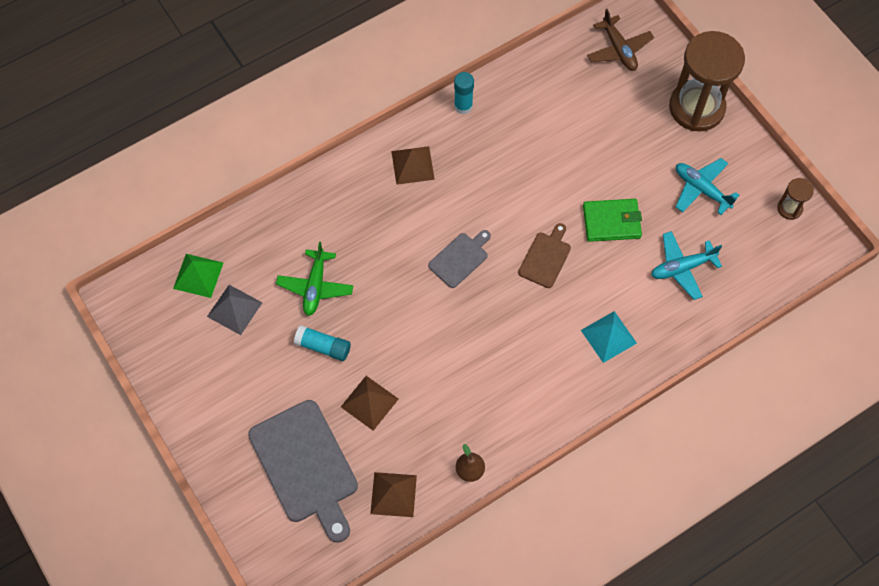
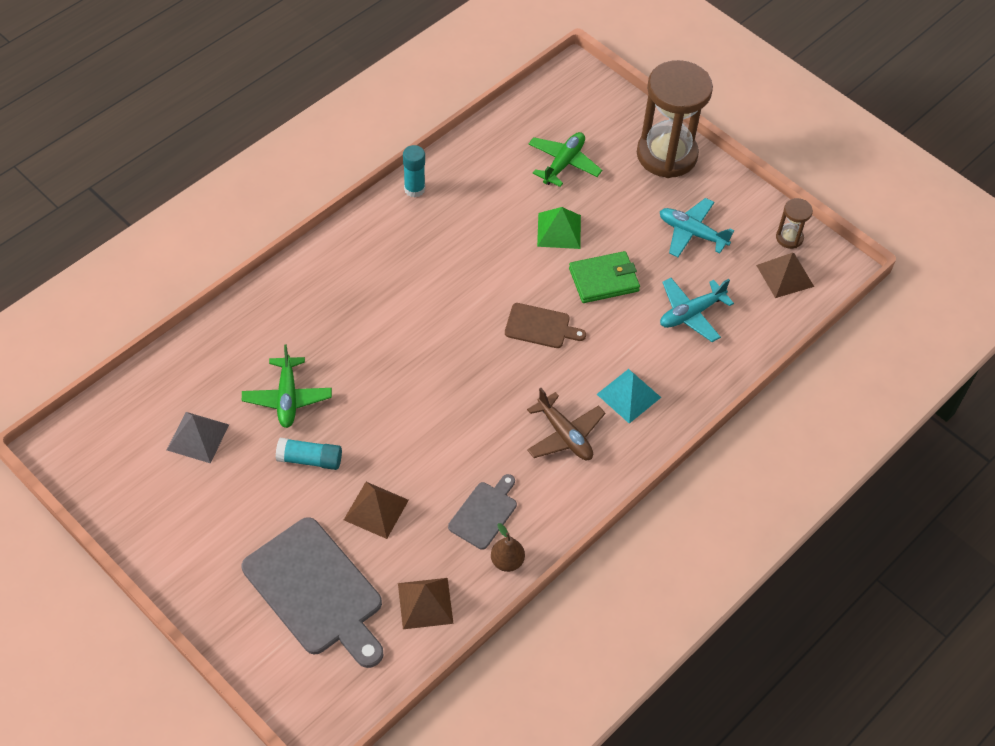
camera: 15 degrees left, 10 degrees down
(198, 275) = (147, 408): green pyramid -> green pyramid (559, 230)
(412, 165) = (371, 256): brown pyramid -> brown pyramid (785, 275)
(460, 258) = (446, 342): grey cutting board -> grey cutting board (484, 513)
(545, 257) = (540, 327): brown cutting board -> brown cutting board turned 90 degrees clockwise
(601, 102) = (563, 163): none -> green plane
(619, 49) = (570, 110): brown plane -> brown plane (564, 435)

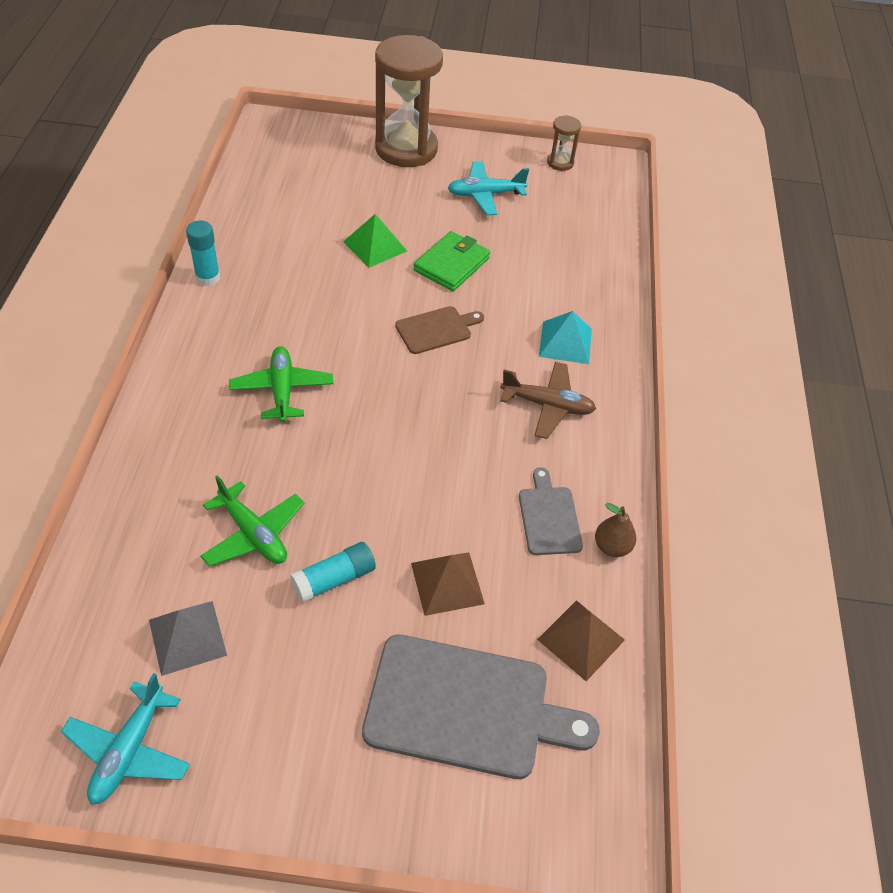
camera: 40 degrees left, 5 degrees down
(563, 163) = (327, 194): green plane -> green plane (282, 390)
(691, 314) = (547, 253): turquoise plane -> turquoise plane (129, 750)
(785, 275) = (585, 190): brown pyramid -> none

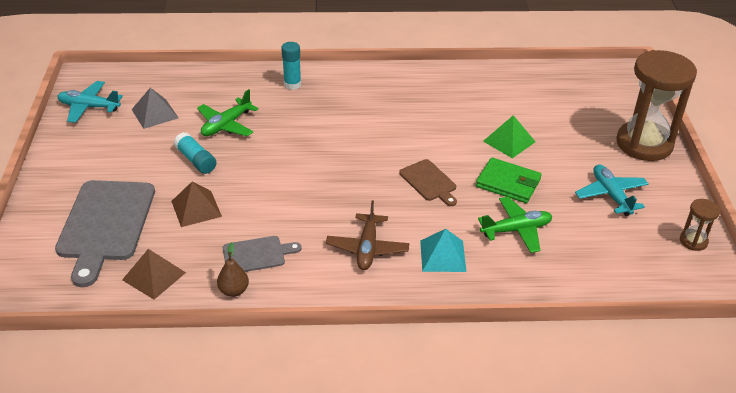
camera: 85 degrees right, 10 degrees down
(208, 278) = (438, 73): turquoise glue stick -> turquoise glue stick (292, 84)
(282, 390) = (344, 119): green plane -> green plane (516, 230)

